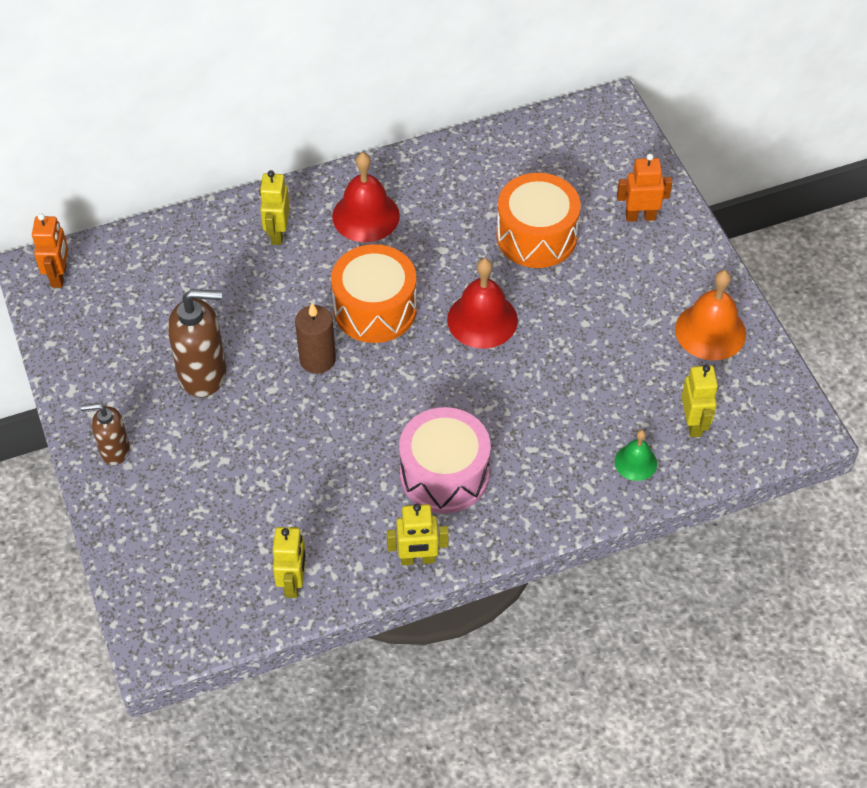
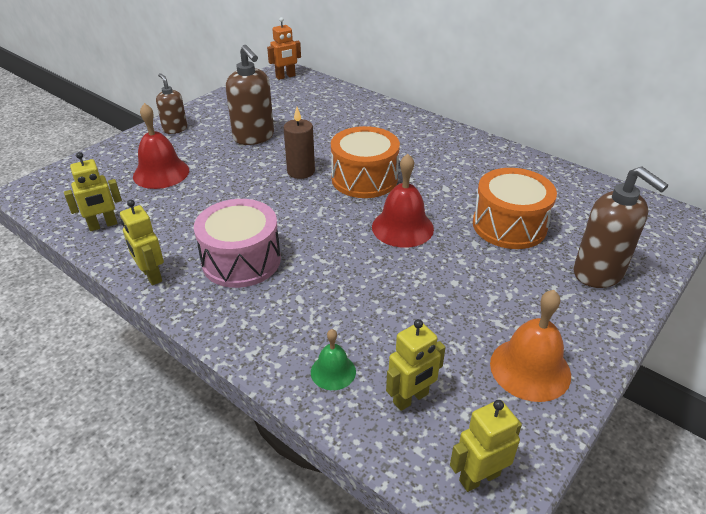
camera: 60 degrees right, 15 degrees down
(277, 233) = (386, 125): yellow robot -> yellow robot (479, 477)
(366, 216) = (437, 149): red bell -> red bell (161, 173)
(640, 216) = (598, 273): orange robot -> brown soap dispenser

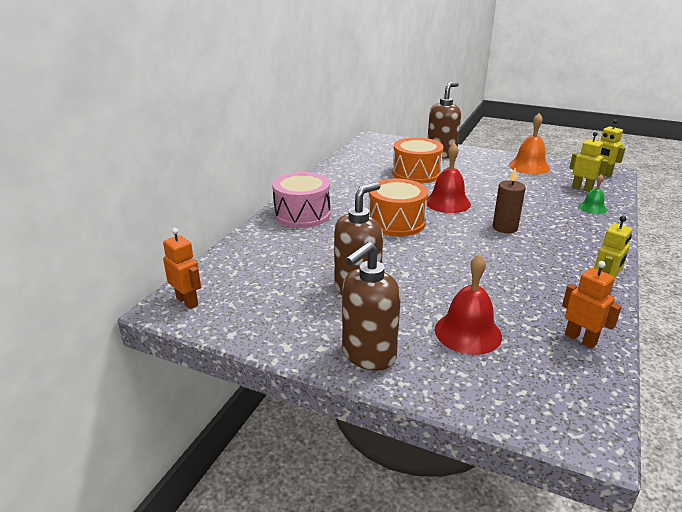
camera: 105 degrees left, 10 degrees down
(103, 225) = (580, 339): yellow robot -> orange robot
(175, 129) = (368, 355): brown soap dispenser -> brown soap dispenser, size x1.68
(241, 260) = (543, 253): pink drum -> pink drum (302, 214)
(301, 171) = (405, 251): brown candle -> brown candle (505, 227)

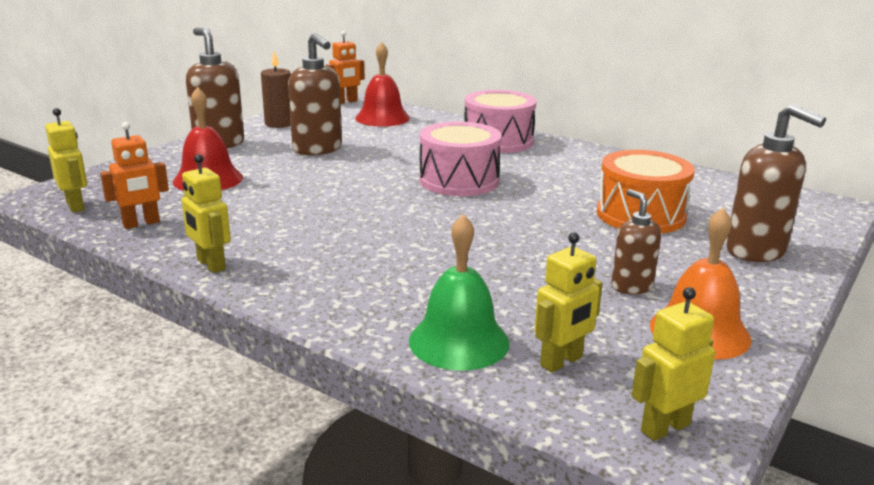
camera: 100 degrees right, 5 degrees down
(396, 222) = (459, 180): orange drum -> pink drum
(447, 202) = (514, 219): red bell -> red bell (382, 118)
(502, 176) = (631, 286): none -> brown soap dispenser
(505, 227) = (413, 241): brown candle -> brown candle (279, 124)
(587, 395) = (75, 206): none -> yellow robot
(592, 208) = (459, 341): green bell -> green bell, size x1.75

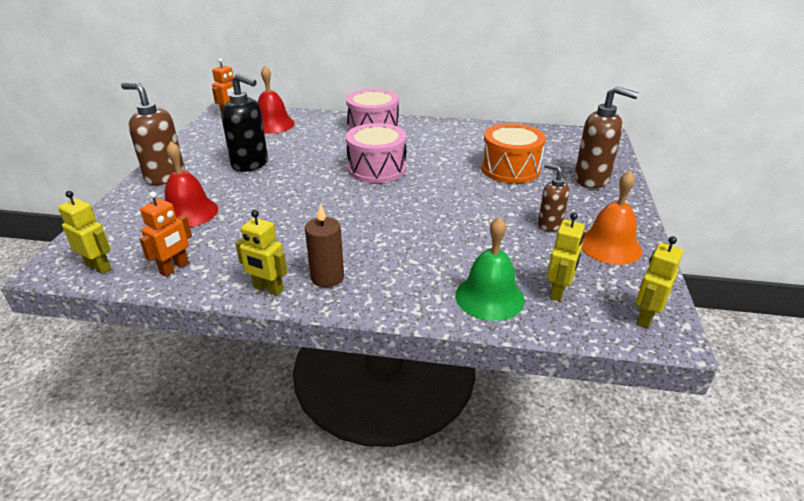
camera: 25 degrees left, 10 degrees up
(279, 124) = (196, 146): brown candle -> brown candle (327, 277)
(317, 149) = (250, 164): brown soap dispenser -> black soap dispenser

